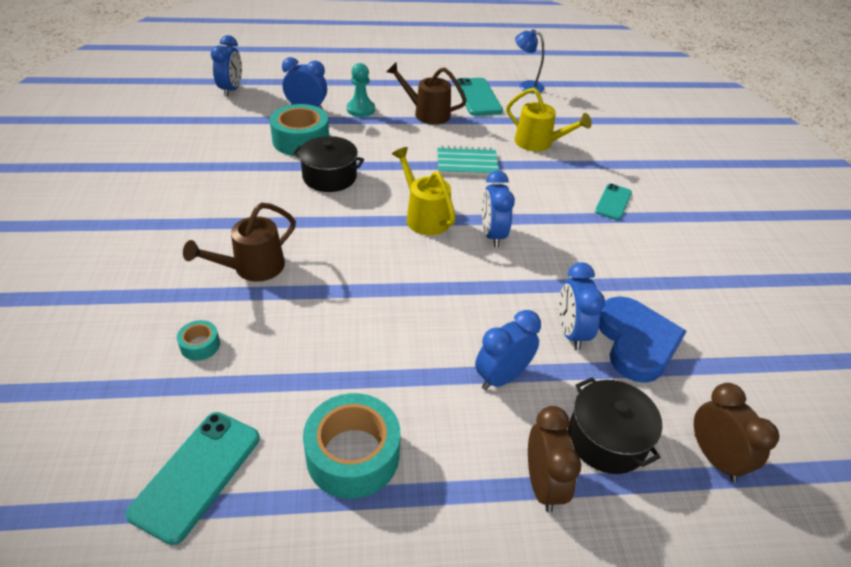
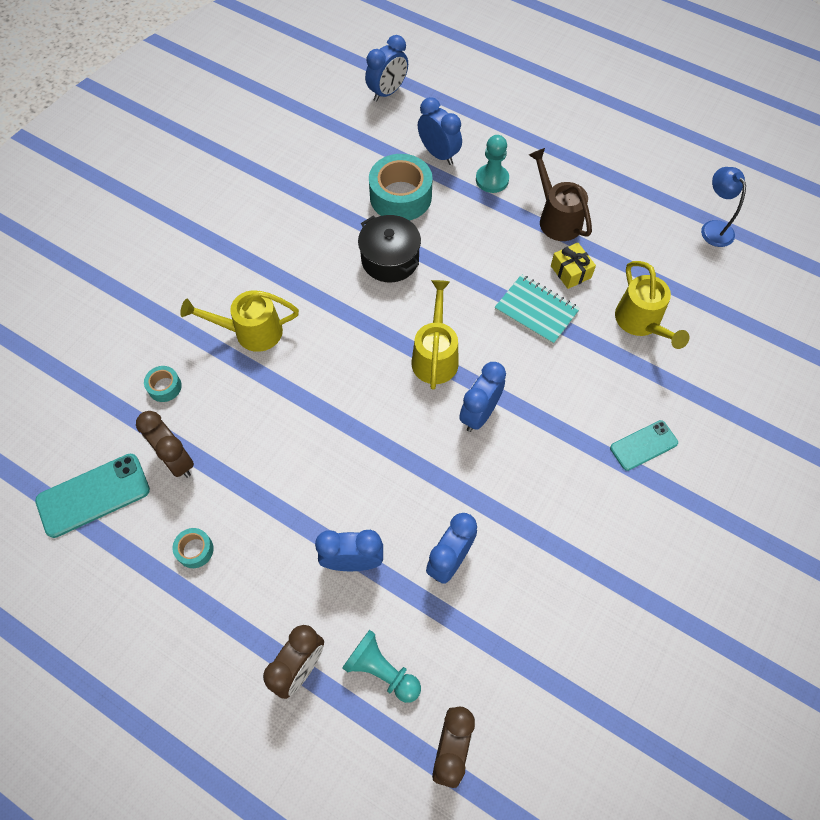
camera: 40 degrees right, 20 degrees up
(252, 268) = (250, 332): brown watering can -> yellow watering can
(265, 395) = (176, 460): none -> brown clock
(353, 455) = (195, 550): turquoise tape -> turquoise tape, size x0.47
(466, 136) = (570, 272): none -> yellow gift
(477, 97) = (636, 220): turquoise phone -> none
(606, 439) = (381, 670): black pot -> turquoise pawn
(636, 342) = (497, 607): blue heart -> none

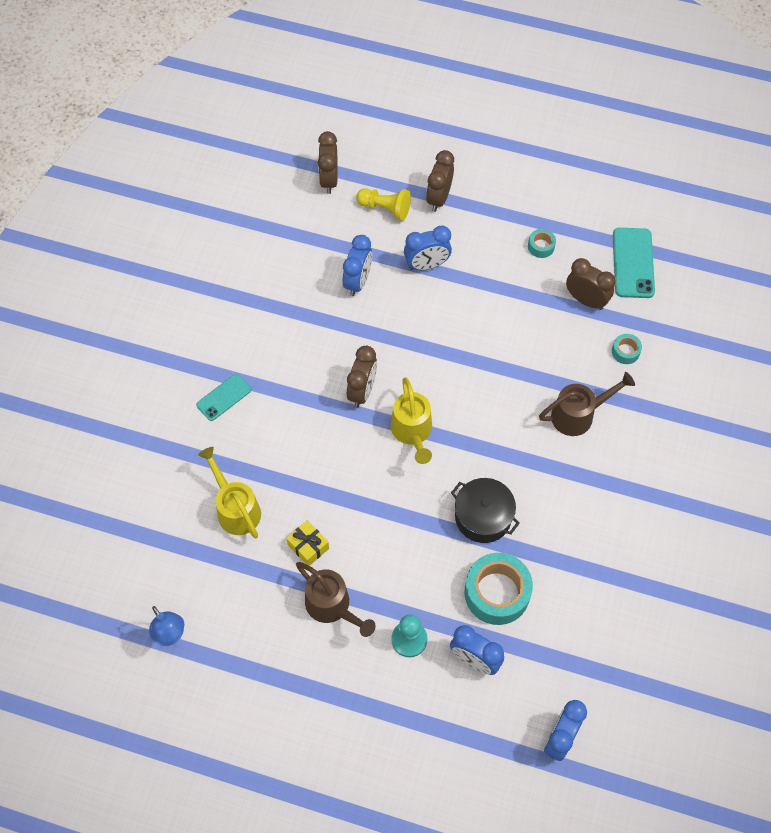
camera: 165 degrees right, 0 degrees up
(93, 495) = (633, 263): turquoise phone -> turquoise phone turned 45 degrees counterclockwise
(250, 332) = (579, 414): yellow watering can -> brown watering can
(381, 670) = (385, 208): turquoise pawn -> yellow pawn
(479, 414) = (362, 391): blue clock -> brown clock
(536, 311) = (333, 497): turquoise notebook -> none

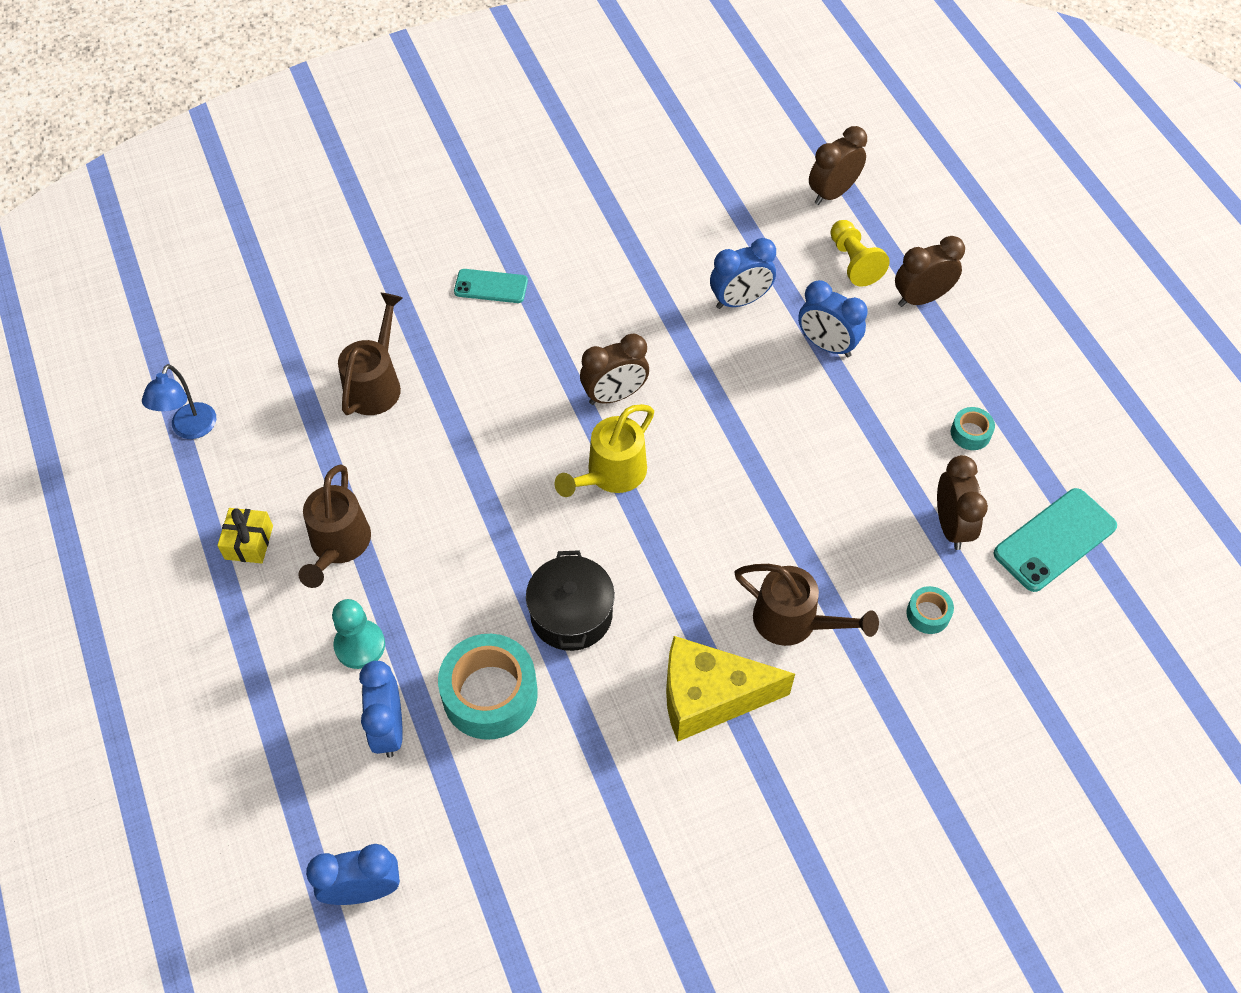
camera: 50 degrees right, 5 degrees down
(235, 508) = (376, 383): yellow watering can -> brown watering can
(308, 546) = (388, 475): yellow gift -> yellow gift (249, 542)
(587, 487) = (709, 697): none -> yellow cheese

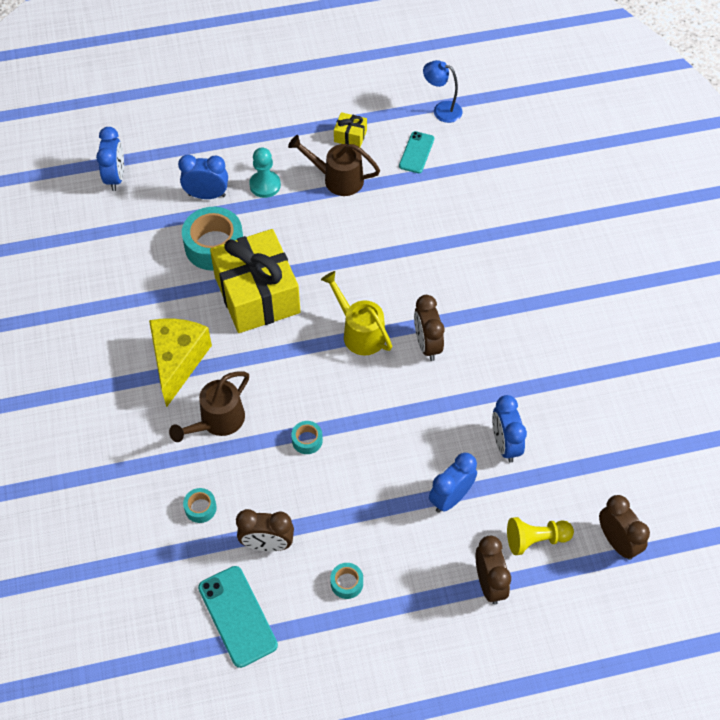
camera: 100 degrees right, 0 degrees up
(376, 383) = (462, 207): brown watering can -> none
(491, 286) = (540, 281): turquoise phone -> turquoise phone (416, 152)
(571, 614) = (257, 294): black pot -> yellow gift
(792, 508) = (307, 440): none -> turquoise tape

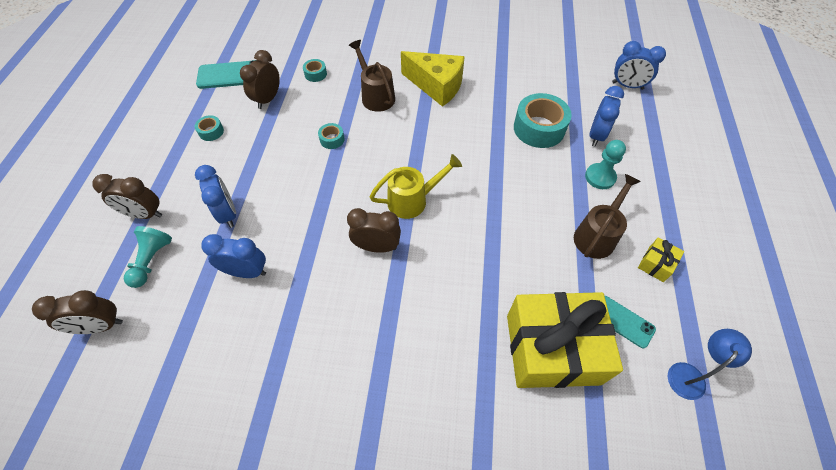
camera: 110 degrees right, 0 degrees up
(257, 294) = (479, 143): yellow gift -> yellow gift (552, 349)
(535, 539) = (152, 260): yellow pawn -> turquoise pawn

